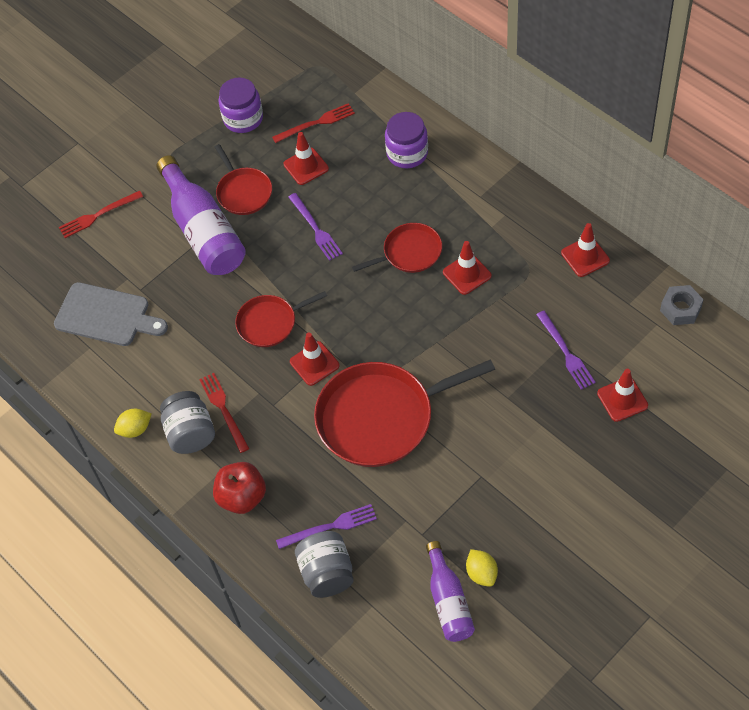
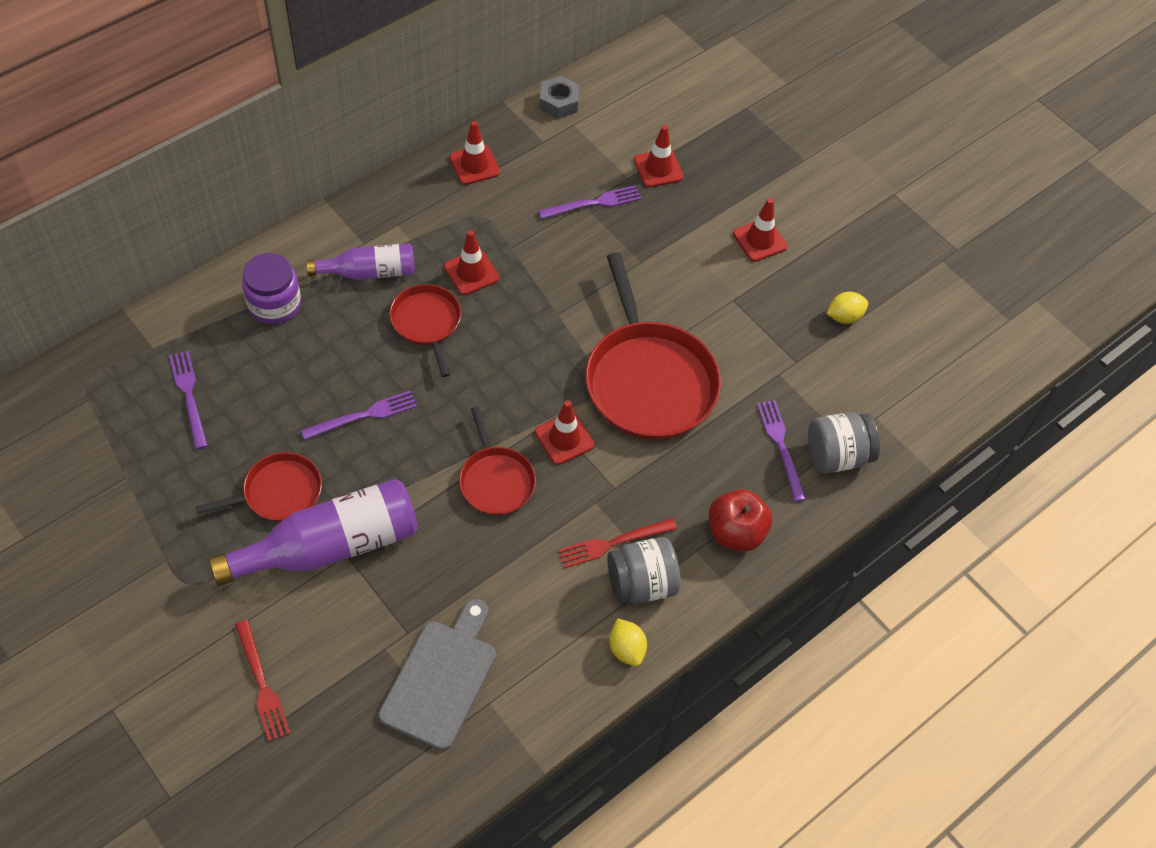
camera: 95 degrees left, 0 degrees up
(243, 119) = (148, 482): purple jar -> none
(306, 166) = (259, 415): red traffic cone -> red traffic cone (759, 240)
(316, 123) = (189, 396): red fork -> purple fork
(449, 601) = (873, 349): purple bottle -> purple bottle (369, 272)

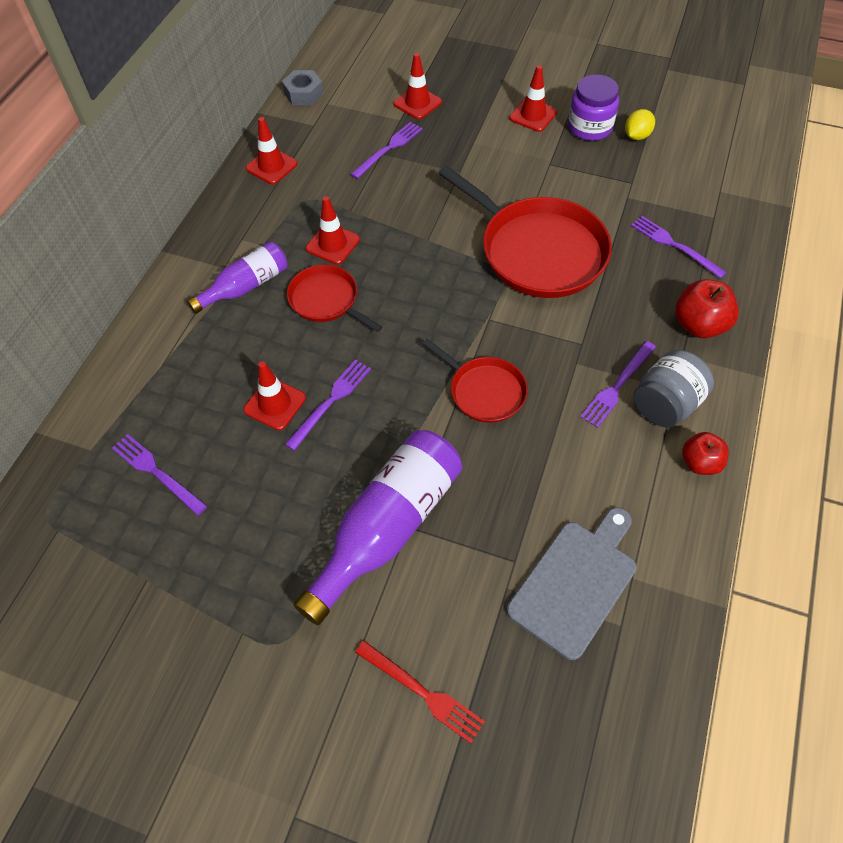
camera: 25 degrees left, 0 degrees up
(274, 304) = (180, 354): purple jar -> purple jar (589, 127)
(278, 492) = (304, 509): red pan -> none
(441, 678) = (576, 582): grey cutting board -> grey cutting board turned 45 degrees clockwise
(564, 438) = (511, 328): red traffic cone -> red traffic cone (275, 404)
(613, 543) = (617, 386): red fork -> purple fork
(626, 649) = (700, 463): yellow lemon -> red apple
(836, 455) = (718, 231): grey jar -> none

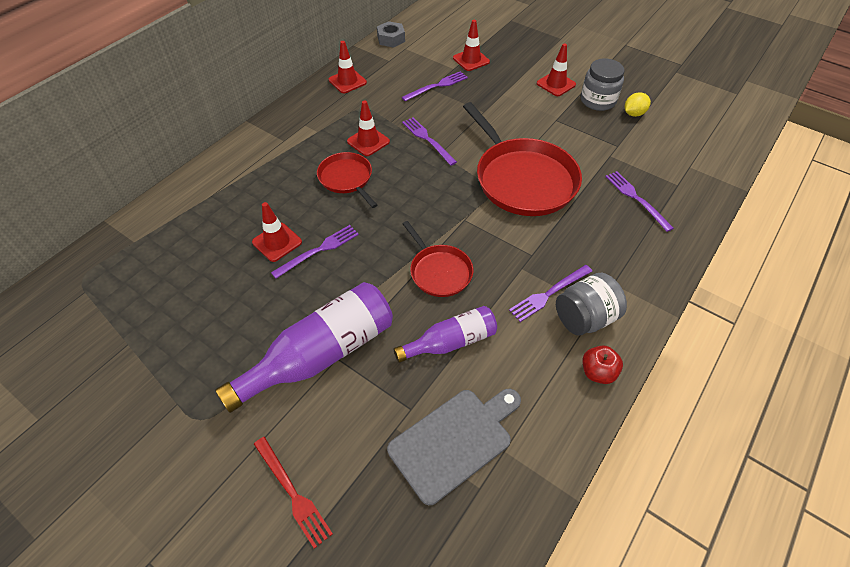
camera: 15 degrees right, 5 degrees down
(157, 472) = (171, 269): purple fork -> purple fork (427, 139)
(246, 286) = (293, 156): purple bottle -> purple bottle (451, 342)
(589, 127) = (597, 100): purple jar -> grey jar
(699, 325) = (636, 263): red apple -> none

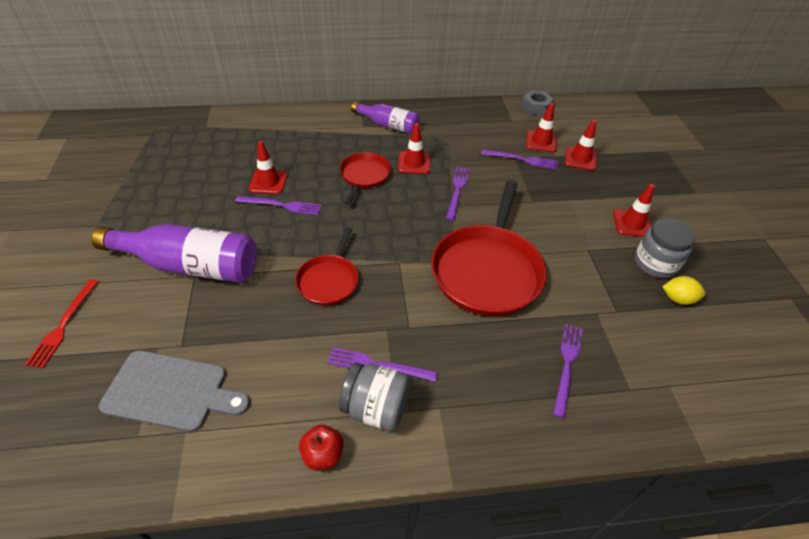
camera: 45 degrees right, 5 degrees down
(347, 81) = (460, 116): red traffic cone -> red traffic cone (541, 142)
(451, 342) = (265, 330): purple bottle -> purple bottle (388, 125)

